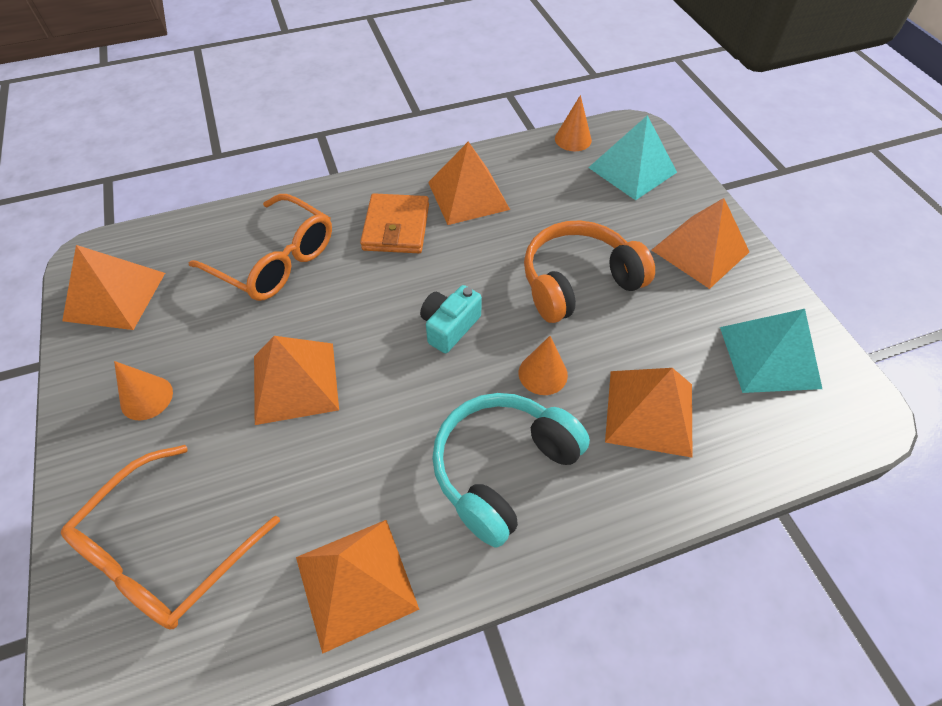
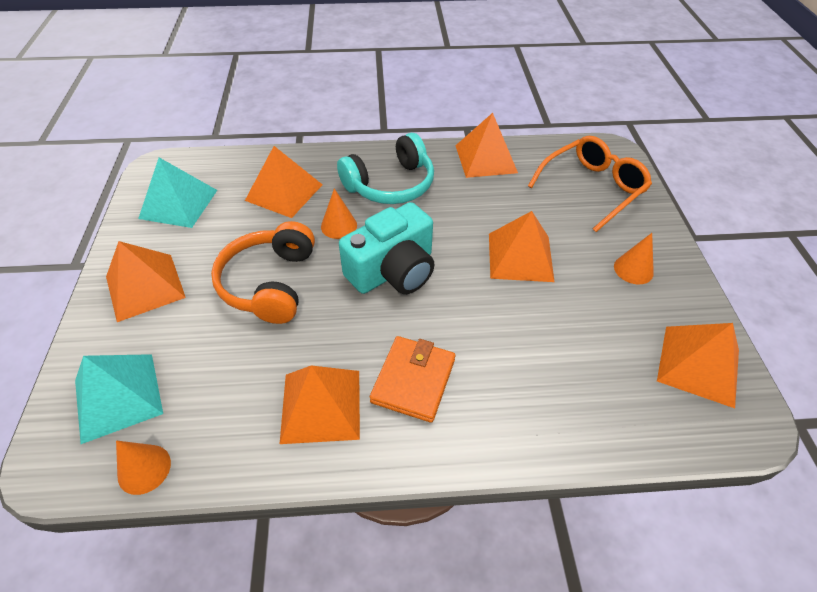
camera: 165 degrees left, 5 degrees down
(275, 260) = (543, 369): orange glasses -> none
(449, 326) = (393, 271): turquoise camera -> turquoise camera, size x1.77
(578, 282) = (270, 283): orange headphones -> orange headphones turned 105 degrees clockwise

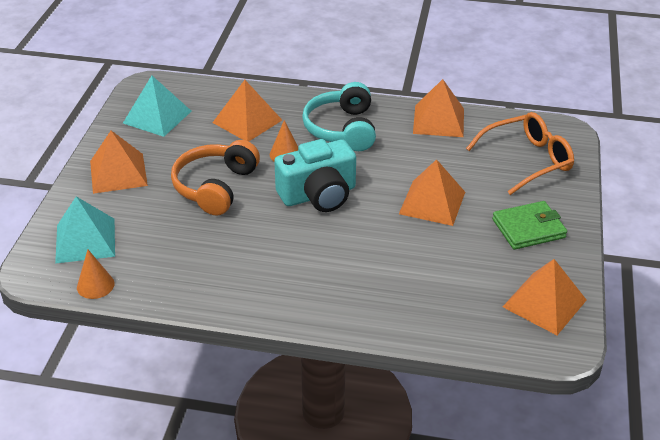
camera: 15 degrees right, 10 degrees down
(321, 406) = (229, 273): orange pyramid -> none
(390, 185) = (342, 129): turquoise headphones -> turquoise headphones turned 105 degrees clockwise
(413, 380) = (305, 270): orange wallet -> none
(633, 269) = (528, 228): orange cone -> green wallet

